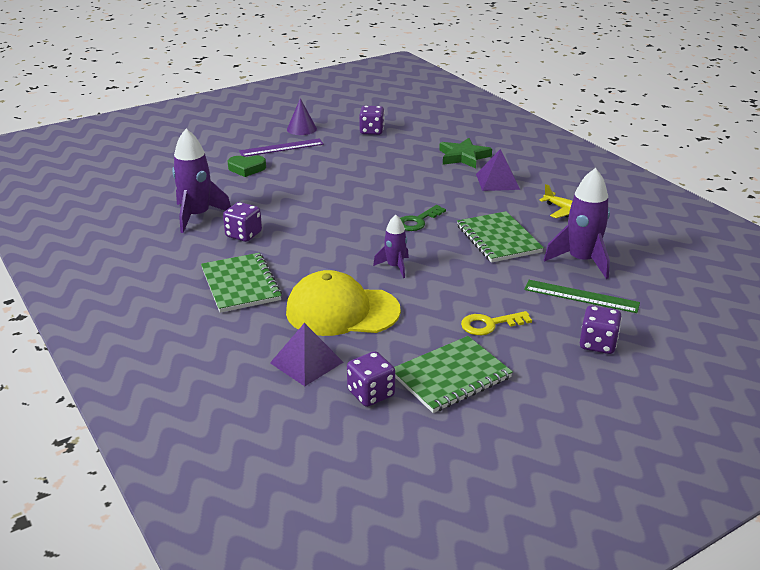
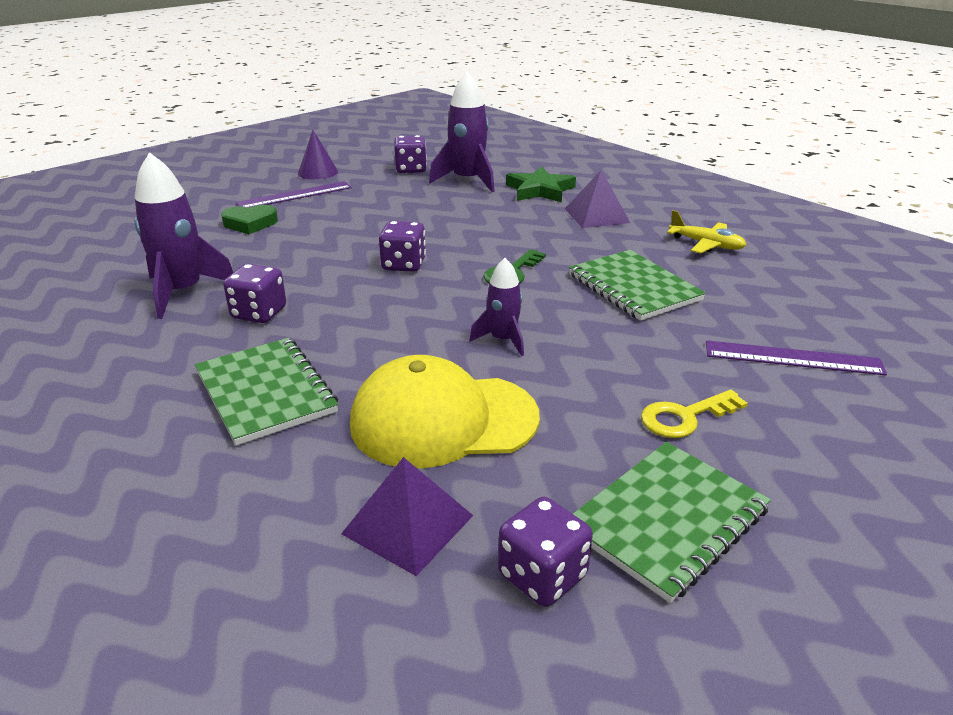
camera: 10 degrees left, 0 degrees up
(581, 260) = (762, 307): purple rocket -> purple rocket (467, 181)
(581, 296) = (793, 358): green ruler -> purple ruler
(597, 344) = (863, 431): purple dice -> purple dice (403, 264)

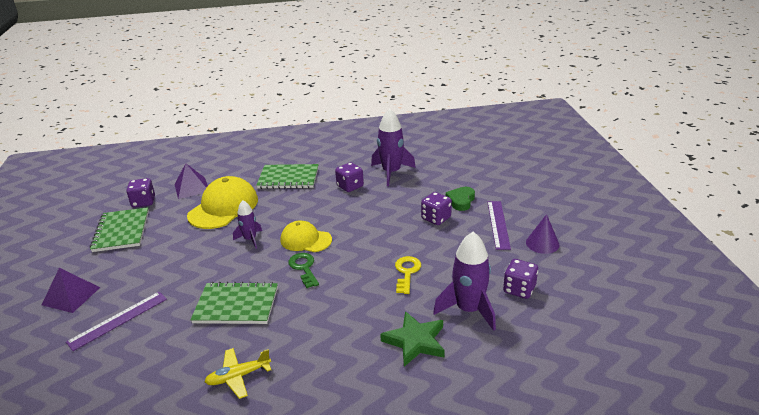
camera: 125 degrees right, 0 degrees up
(403, 264) = (354, 235): purple dice -> purple dice (436, 218)
(452, 294) = (305, 240): none -> yellow cap
(597, 215) = (339, 347): purple pyramid -> purple pyramid (71, 296)
(685, 417) = (144, 261): yellow key -> yellow key (407, 272)

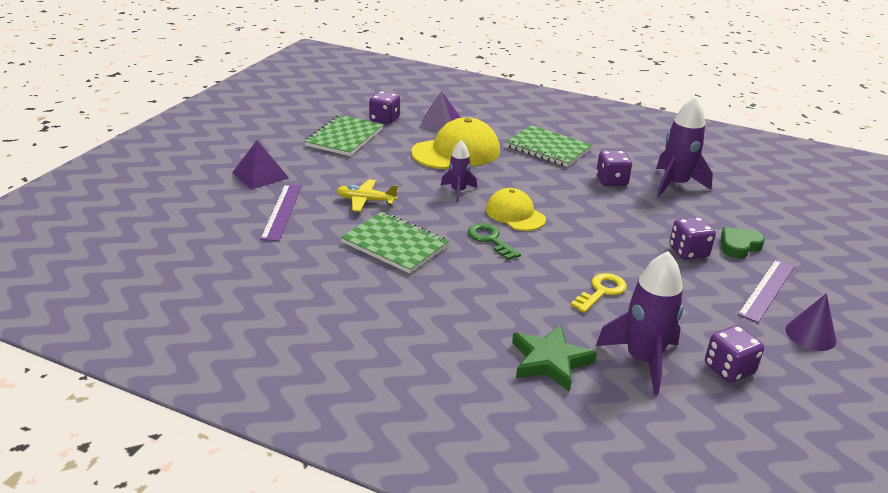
camera: 30 degrees right, 0 degrees up
(118, 320) = (282, 211): purple ruler -> purple ruler turned 75 degrees counterclockwise
(238, 376) = (345, 306): yellow plane -> yellow plane (366, 201)
(304, 268) = (490, 240): green key -> green key turned 45 degrees counterclockwise

